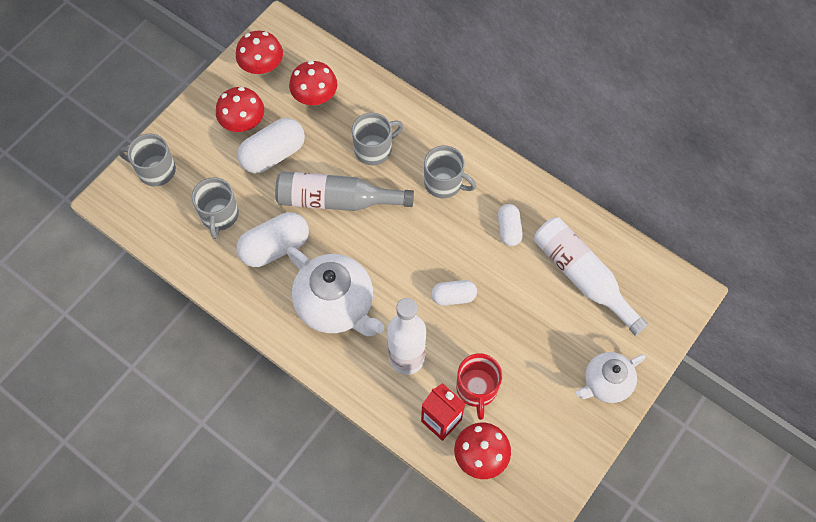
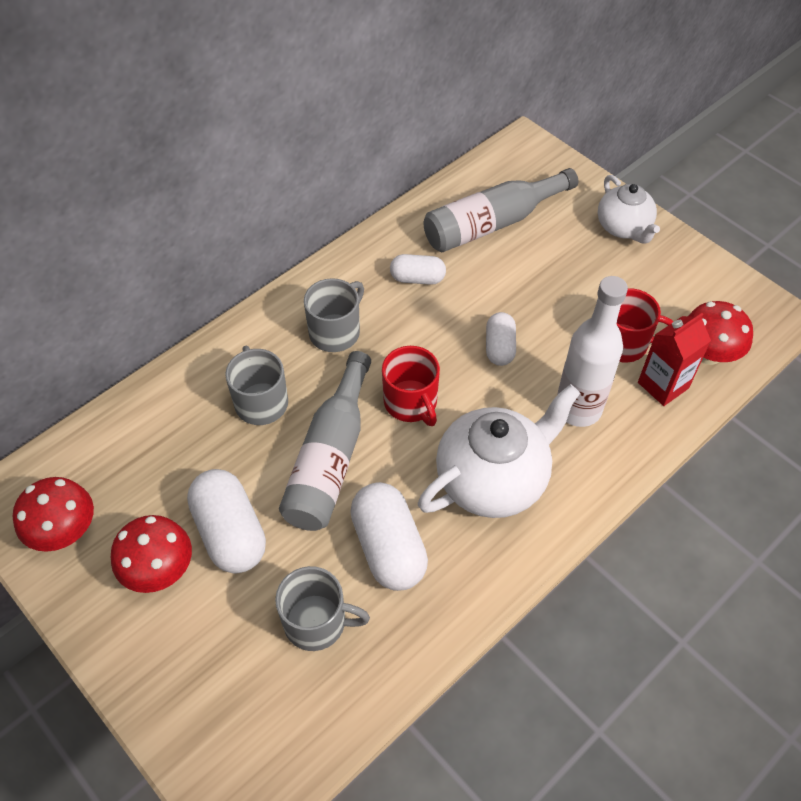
camera: 80 degrees left, 10 degrees down
(155, 170) = (205, 719): grey mug -> none
(315, 97) = (148, 464): red mushroom -> none
(391, 243) = (411, 402): none -> red mug
(582, 277) = (492, 223): white bottle -> grey bottle

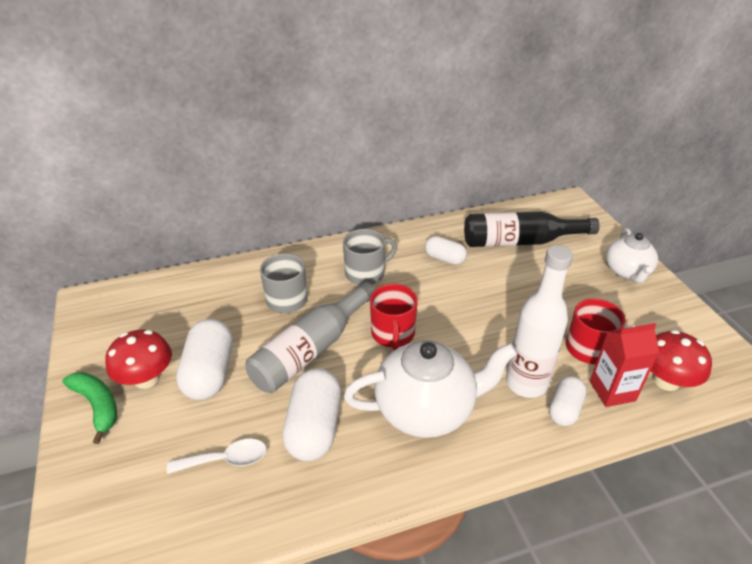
camera: 25 degrees right, 15 degrees down
(65, 531) = (109, 332): red mushroom -> none
(124, 626) = (97, 406): none -> green banana
(316, 622) = (226, 460): grey mug -> white spoon
(492, 223) = (520, 241): grey bottle -> black bottle
(499, 347) = (483, 320): white capsule -> white capsule (564, 409)

